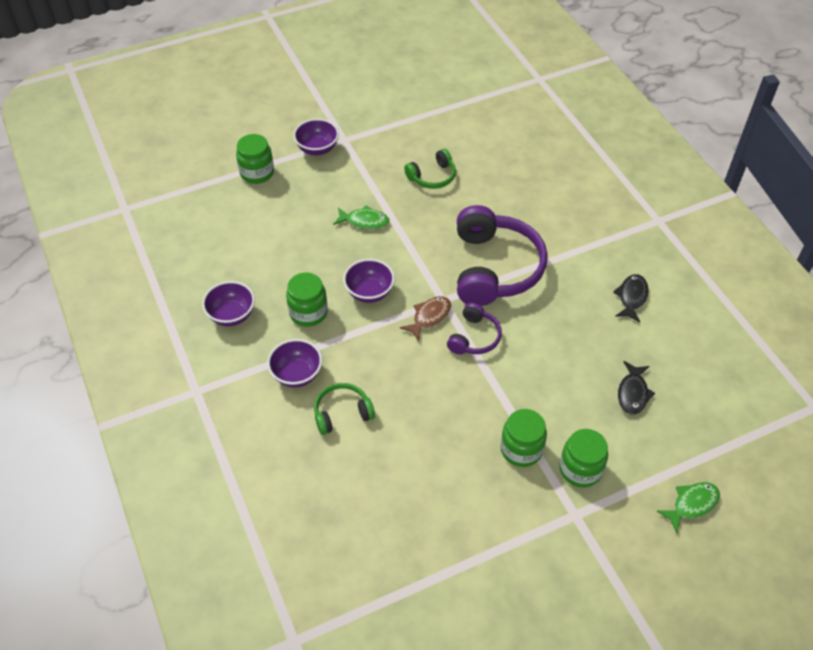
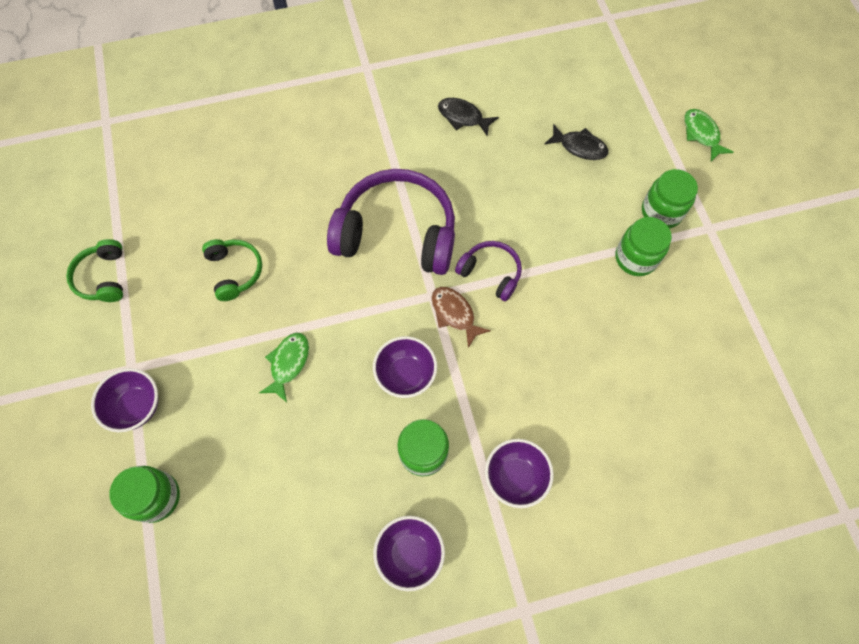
camera: 80 degrees left, 15 degrees up
(342, 413) = (575, 430): green headphones -> green headphones (103, 277)

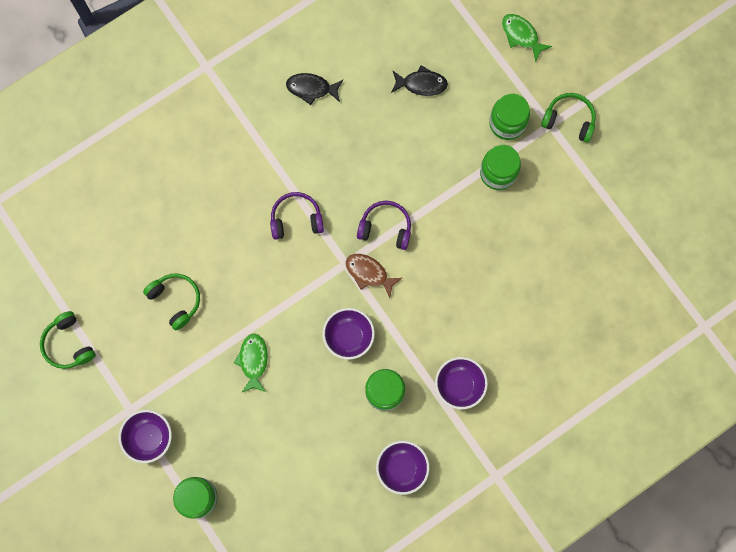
camera: 20 degrees left, 10 degrees up
(397, 233) = (296, 219): purple headphones -> purple headphones, size x0.50
(732, 230) = (569, 120): none -> green headphones

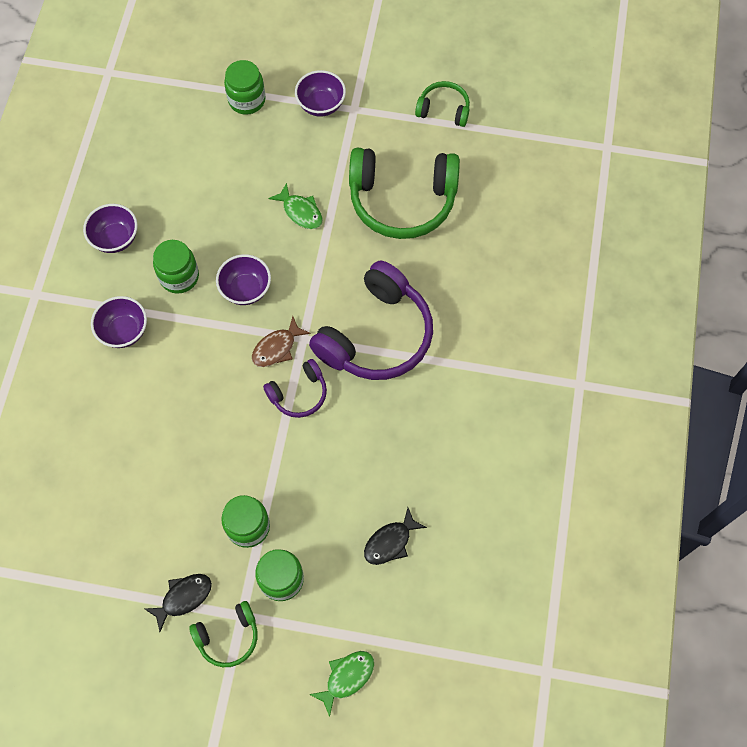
camera: 135 degrees right, 10 degrees down
(176, 300) = (402, 200): green headphones -> green headphones, size x2.01
(296, 219) = (376, 335): purple headphones -> purple headphones, size x2.01
(311, 88) = (477, 448): black fish -> black fish (183, 598)
(369, 273) = (277, 348): brown fish -> brown fish turned 150 degrees clockwise
(521, 35) = (347, 677): green fish -> green fish turned 45 degrees counterclockwise

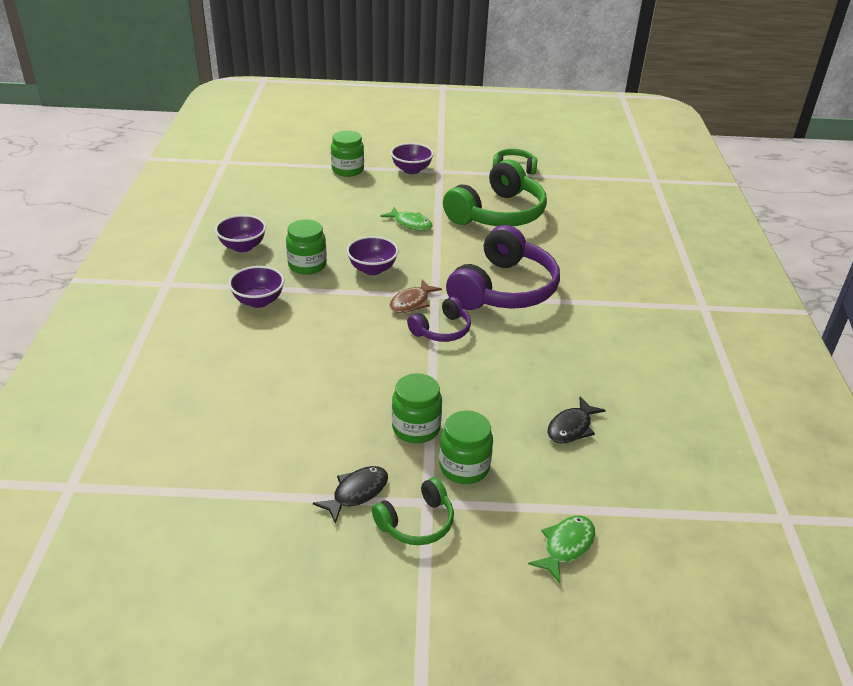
camera: 10 degrees left, 30 degrees down
(402, 200) = (498, 213): green headphones -> green headphones turned 45 degrees counterclockwise

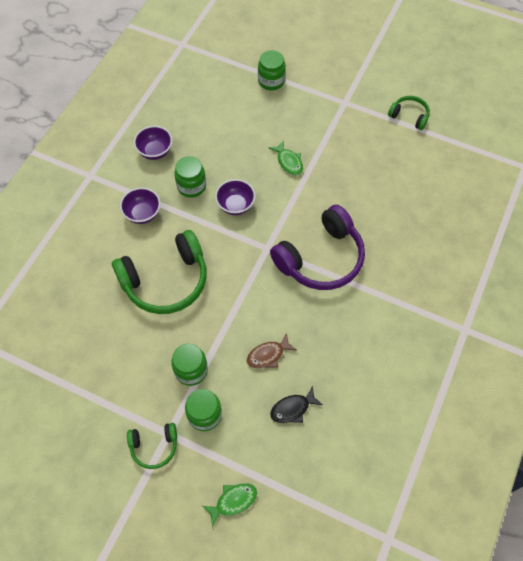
camera: 25 degrees right, 25 degrees up
(356, 493) = (130, 409): black fish -> none
(411, 170) = (322, 95): purple bowl -> none
(412, 302) = (246, 250): brown fish -> brown fish (268, 355)
(442, 330) = (253, 286): purple headphones -> none
(498, 213) = (363, 170): green headphones -> green headphones (166, 281)

